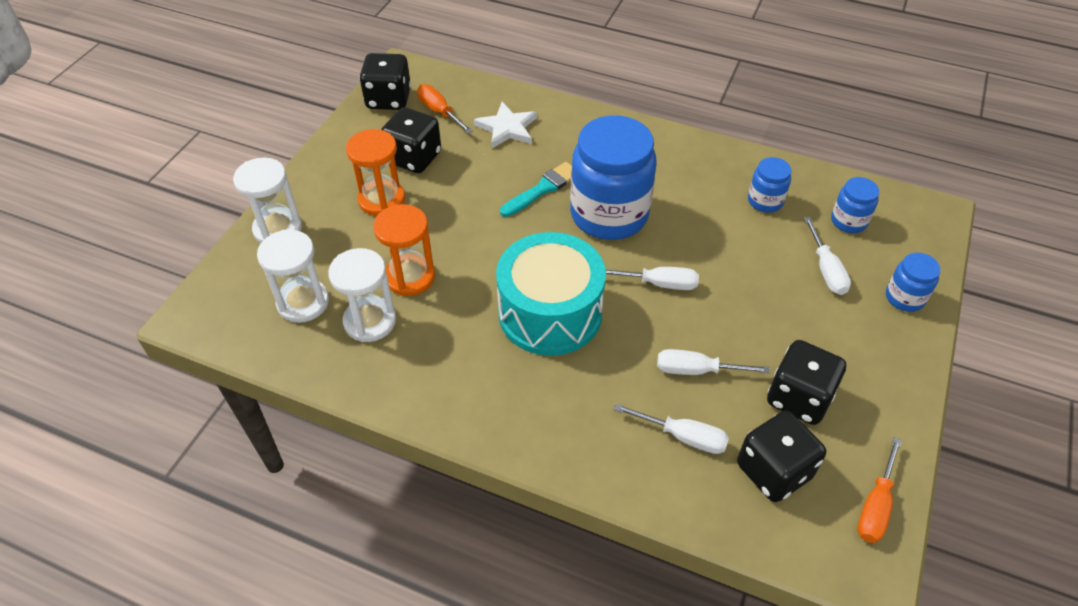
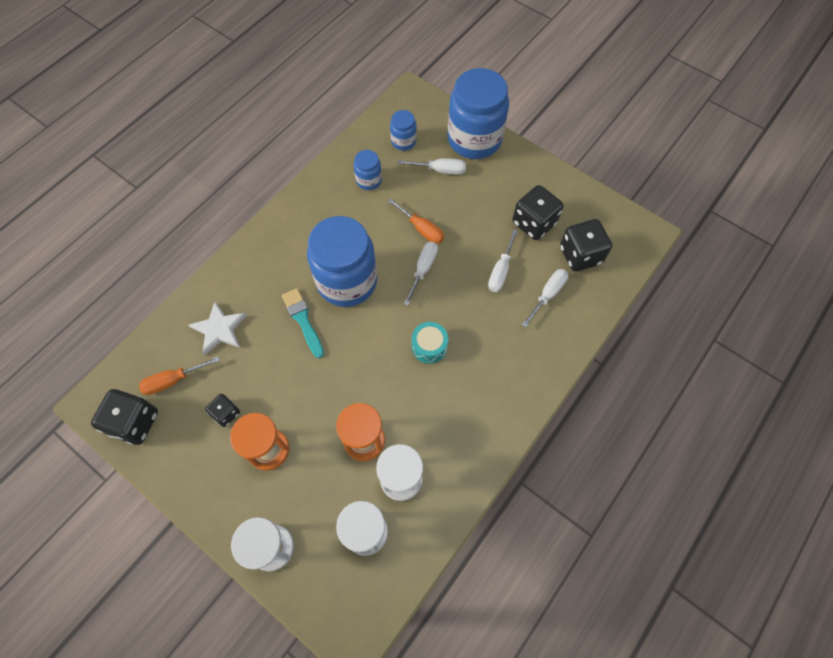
camera: 75 degrees left, 15 degrees up
(414, 158) = (226, 413): black dice -> black dice, size x0.57
(550, 313) = (429, 346): turquoise drum -> turquoise drum, size x0.46
(875, 505) = (610, 214): orange screwdriver -> orange screwdriver (421, 229)
(904, 298) = (474, 139): blue jar -> blue jar, size x2.16

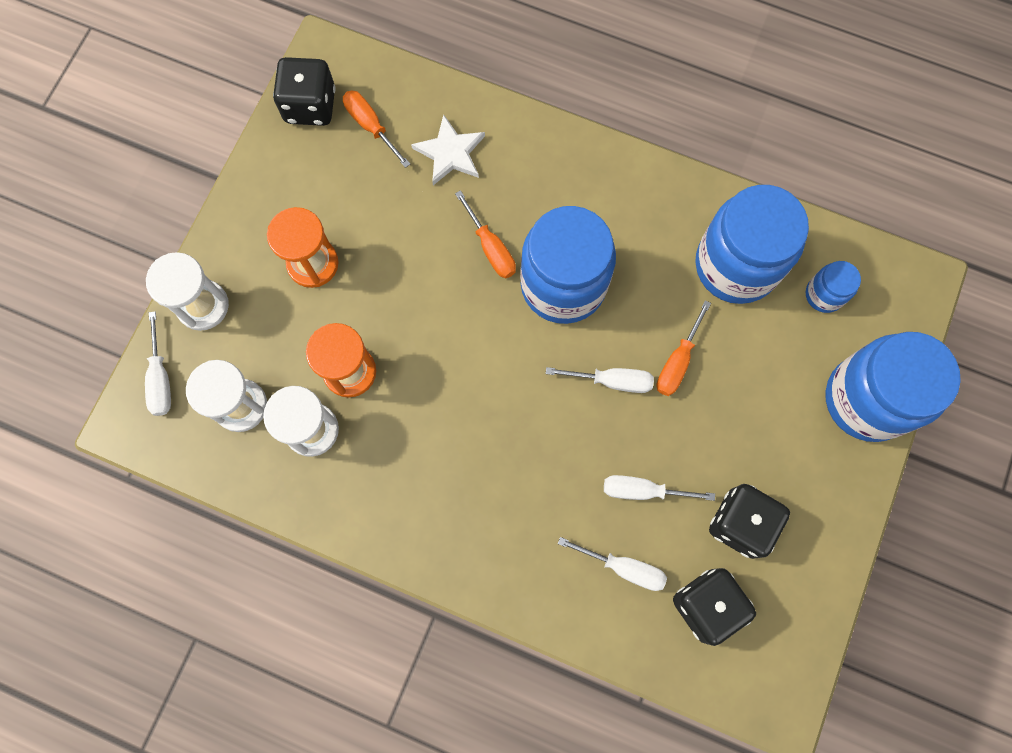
camera: 75 degrees right, 10 degrees up
(226, 413) = (345, 200): black dice -> none
(303, 320) = (490, 247): turquoise brush -> orange screwdriver
(369, 180) = (736, 265): blue jar -> blue jar, size x2.16
(429, 346) = (497, 419): turquoise drum -> none
(440, 170) = (790, 361): white screwdriver -> white screwdriver (161, 378)

